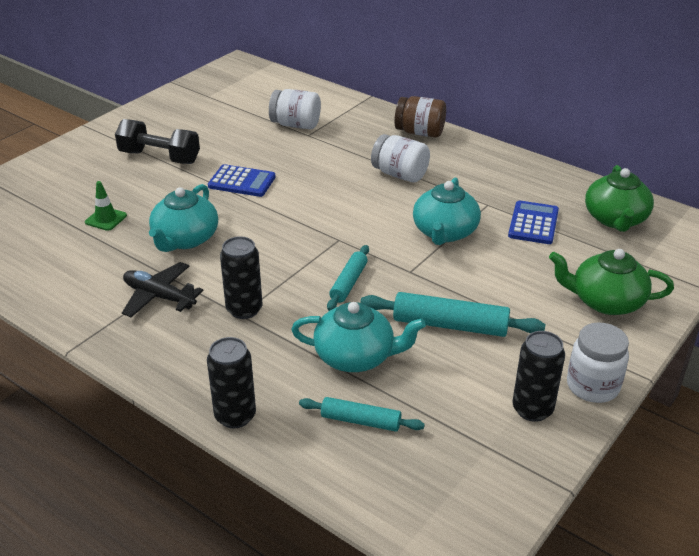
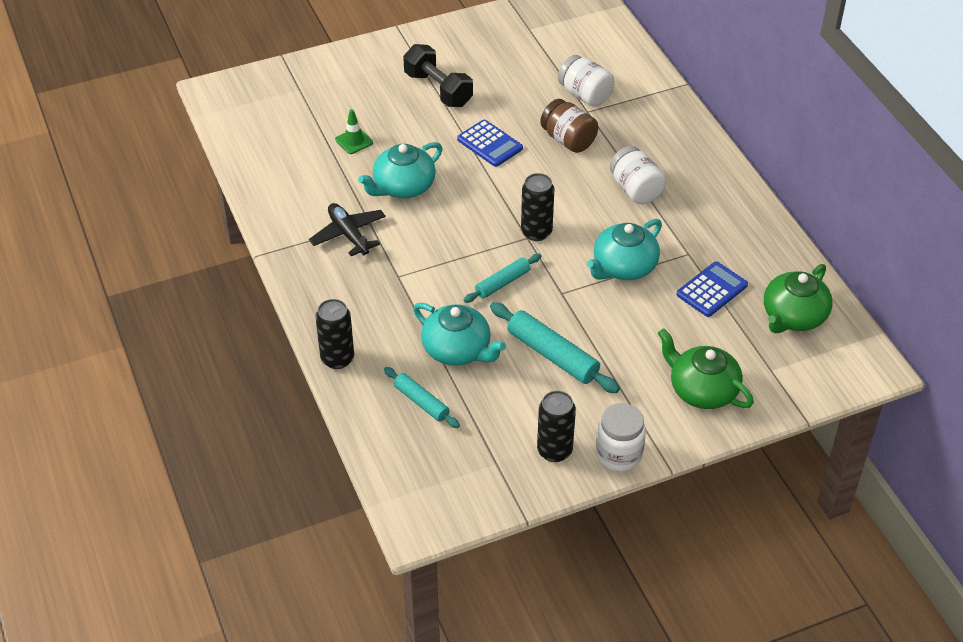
camera: 30 degrees right, 10 degrees up
(244, 309) = (404, 273): black can -> black can (536, 232)
(420, 132) = (695, 148): brown jar -> brown jar (568, 140)

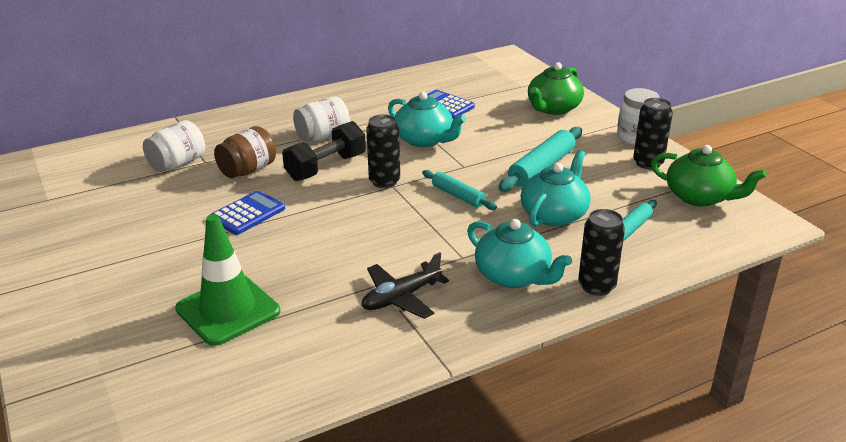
camera: 95 degrees left, 15 degrees down
(354, 141) = (228, 310): green traffic cone -> green traffic cone, size x2.09
(403, 187) = (317, 265): turquoise teapot -> turquoise teapot (514, 276)
(438, 89) = (140, 253): black dumbbell -> black dumbbell (326, 167)
(793, 316) = (465, 78): green teapot -> green teapot (699, 197)

